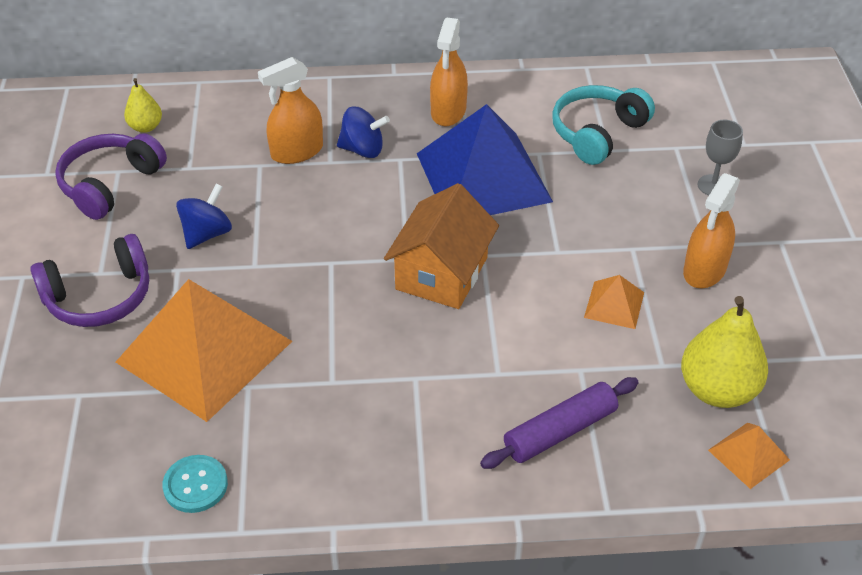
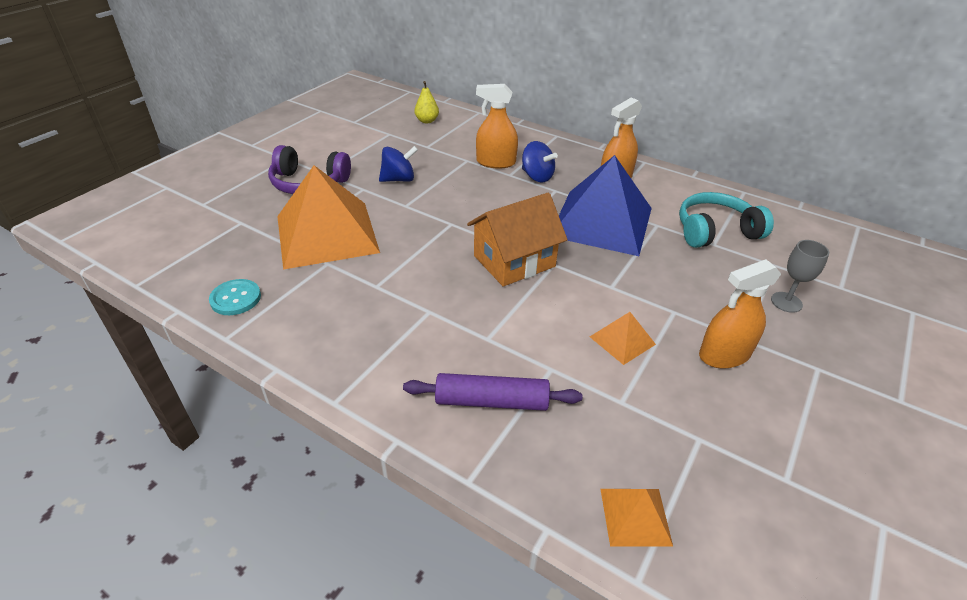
camera: 35 degrees right, 5 degrees down
(110, 184) = (378, 137): purple headphones -> none
(717, 390) = (654, 447): yellow pear -> none

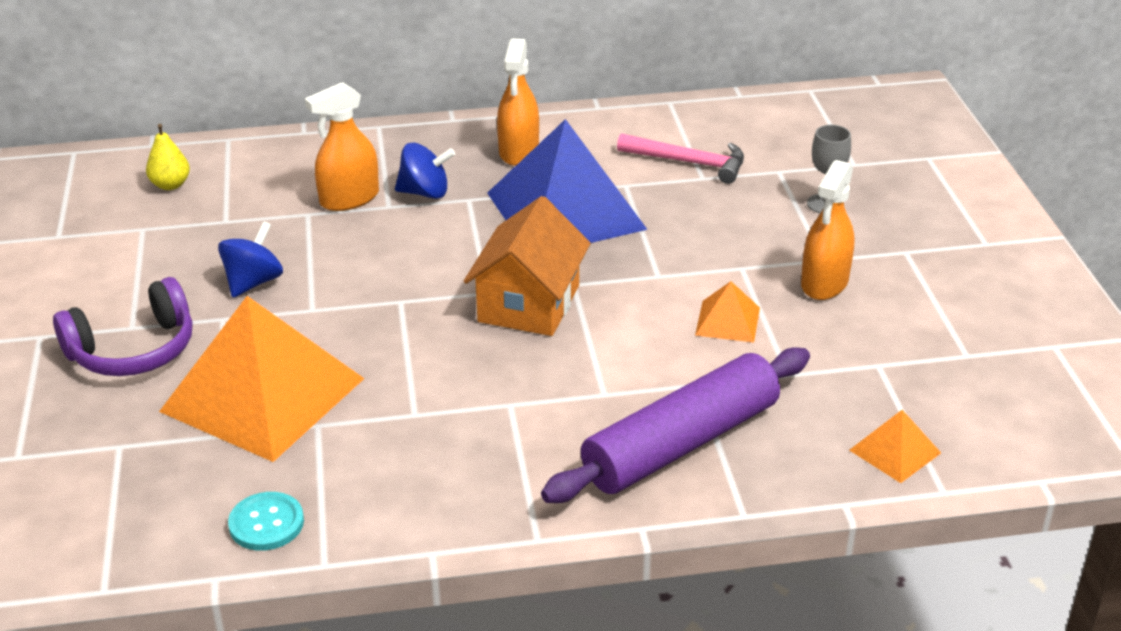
camera: 40 degrees left, 5 degrees down
(491, 401) = (680, 443): purple rolling pin -> purple rolling pin, size x1.58
(715, 231) = (690, 163): turquoise headphones -> pink hammer

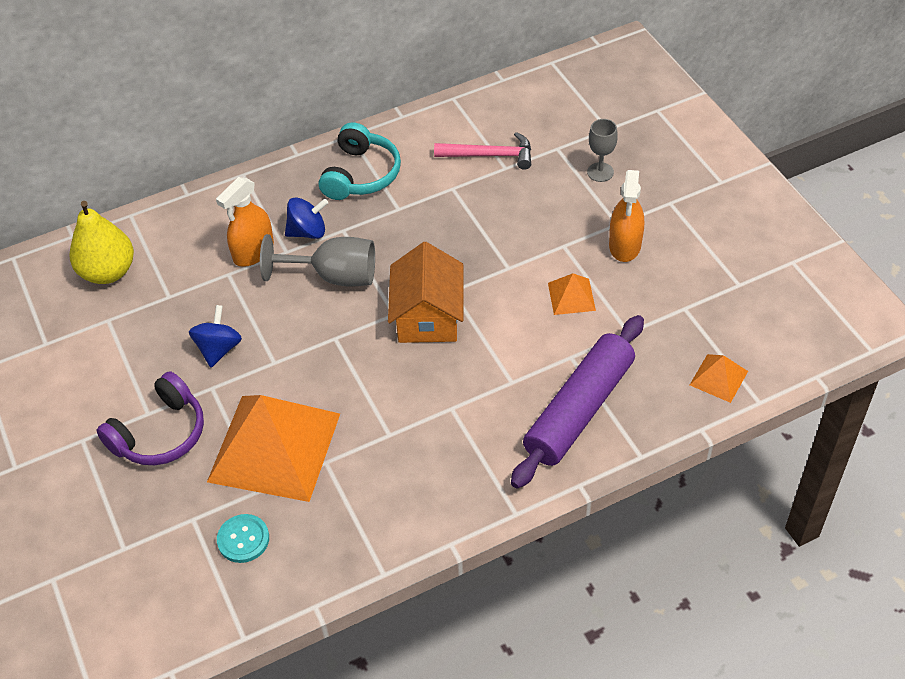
camera: 15 degrees left, 15 degrees up
(170, 185) = (108, 272): yellow pear -> yellow pear, size x1.84
(266, 523) = (329, 553): turquoise button -> turquoise button (243, 539)
(433, 241) = (334, 276): none -> grey goblet
(519, 151) = (361, 174): orange spray bottle -> turquoise headphones
(565, 210) = (419, 223): blue pyramid -> none

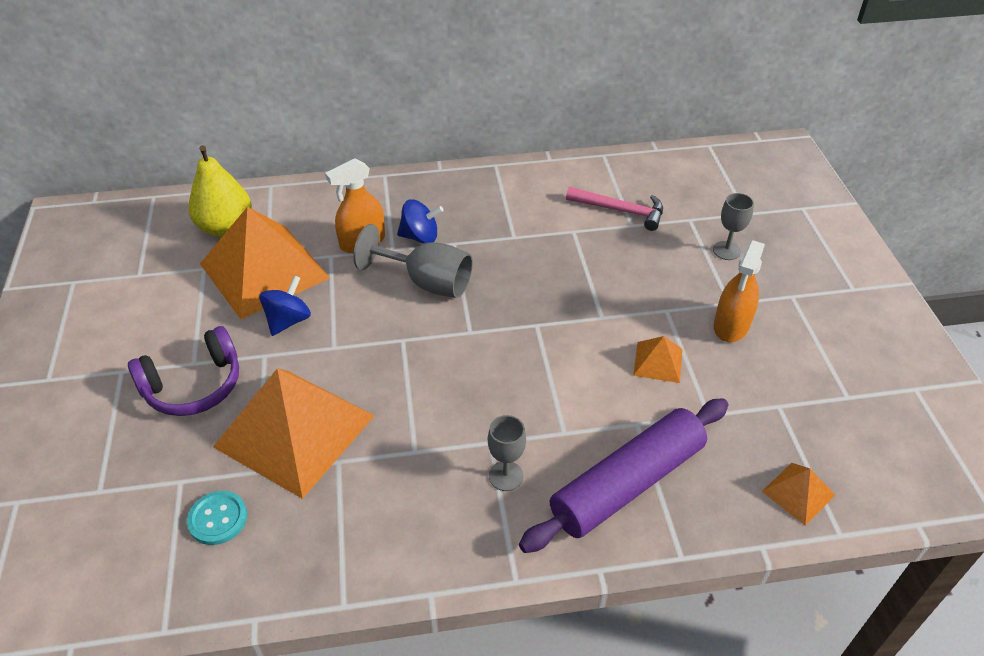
camera: 15 degrees right, 5 degrees down
(170, 306) = (264, 270): none -> orange pyramid
(361, 174) = (491, 199): turquoise headphones -> none
(428, 316) = (502, 343): orange house -> none
(476, 432) = (506, 476): none -> grey goblet

